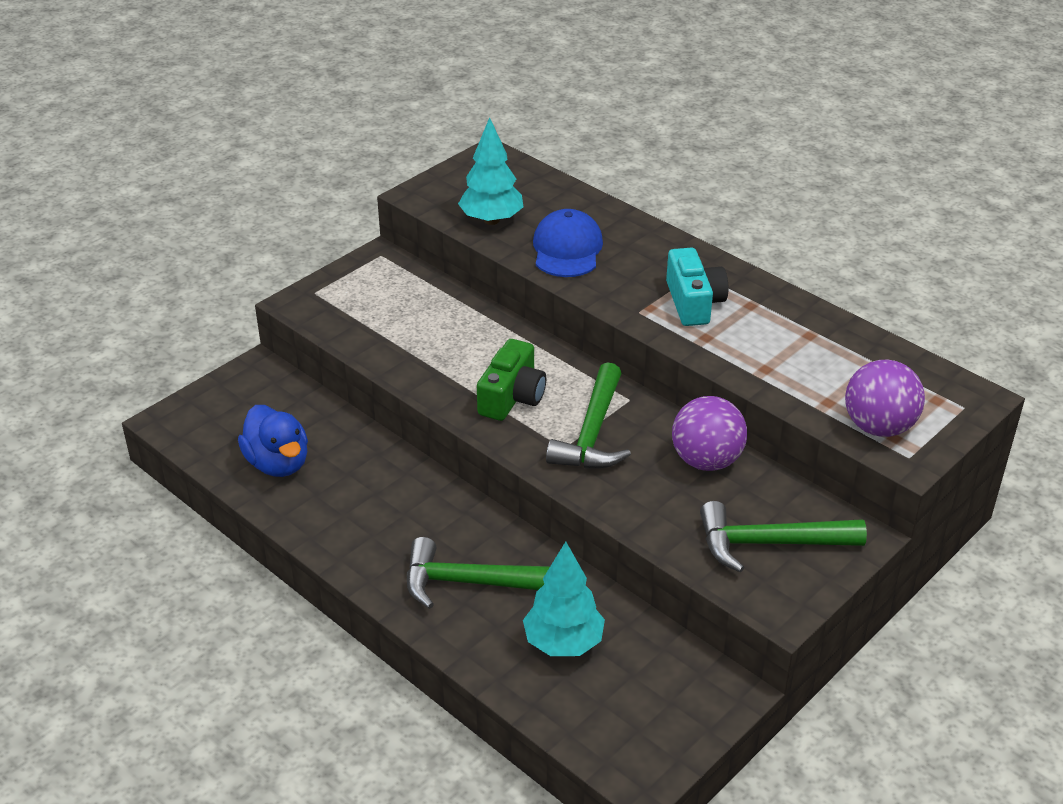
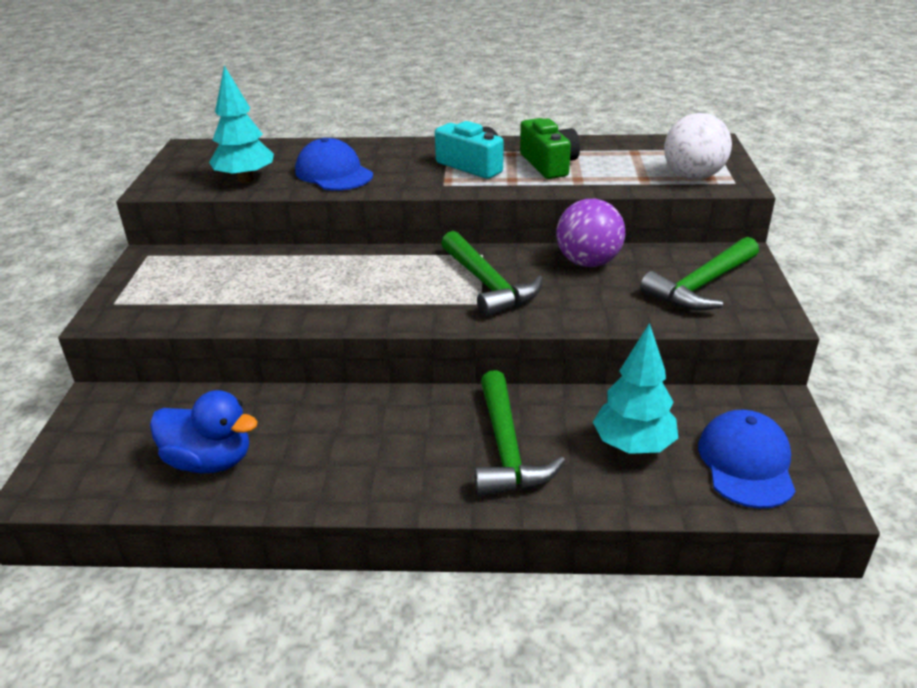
camera: 40 degrees left, 5 degrees down
(472, 582) = (506, 448): green hammer -> green hammer turned 60 degrees counterclockwise
(512, 397) = (393, 292): green camera -> green camera (549, 164)
(627, 714) = (746, 463): none -> blue cap
(878, 427) = (693, 176): purple ball -> white ball

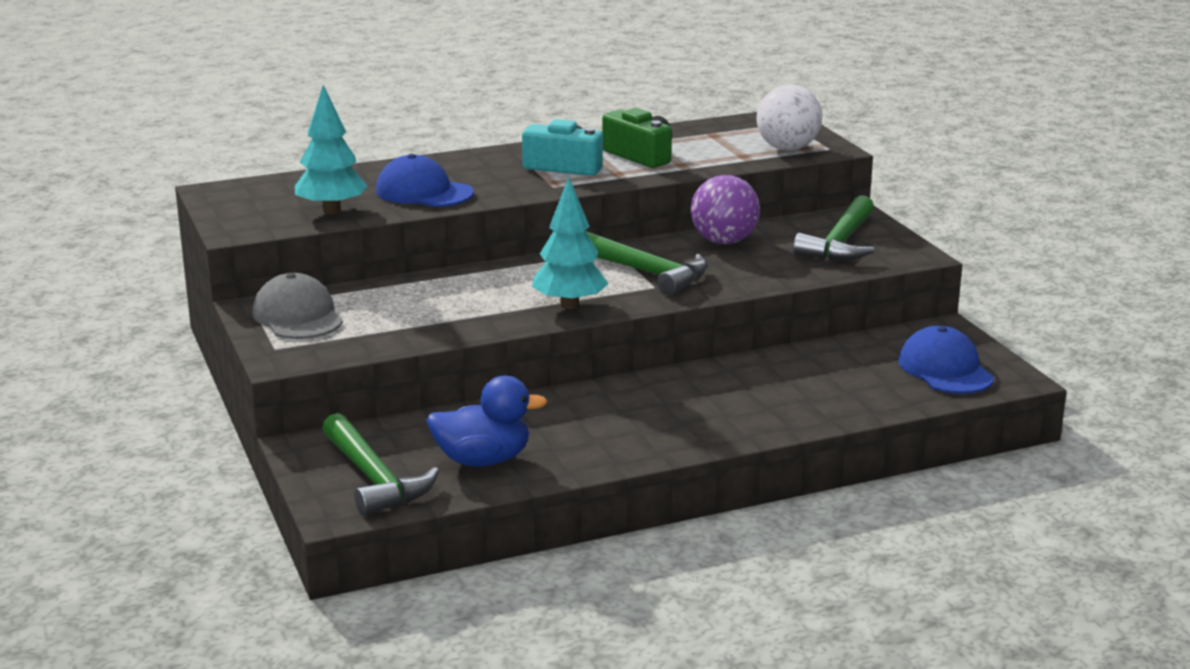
camera: 25 degrees left, 10 degrees down
(166, 273) = (298, 316): none -> grey cap
(506, 448) = (744, 399): green hammer -> green hammer (373, 478)
(633, 446) = (849, 377): turquoise tree -> turquoise tree (569, 305)

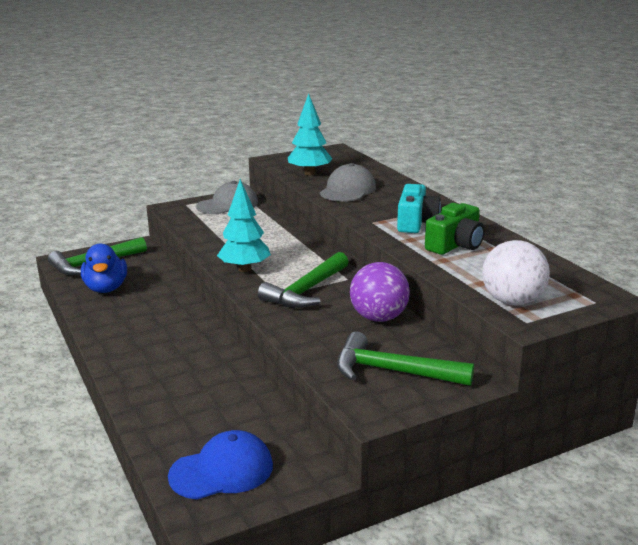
camera: 85 degrees right, 0 degrees up
(424, 192) = (348, 190): blue cap -> grey cap

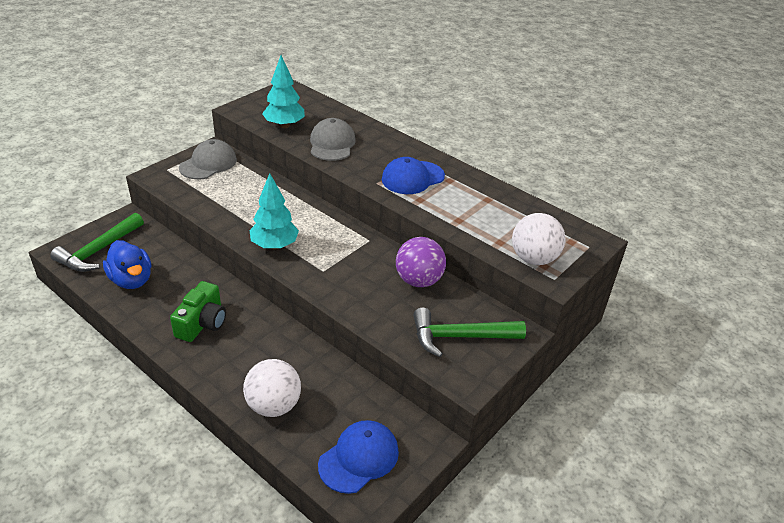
camera: 25 degrees left, 15 degrees up
(165, 407) = (273, 405): none -> white ball
(306, 290) = (343, 261): green hammer -> none
(416, 222) = (412, 178): turquoise camera -> blue cap
(455, 245) = (458, 200): green camera -> green camera (202, 323)

